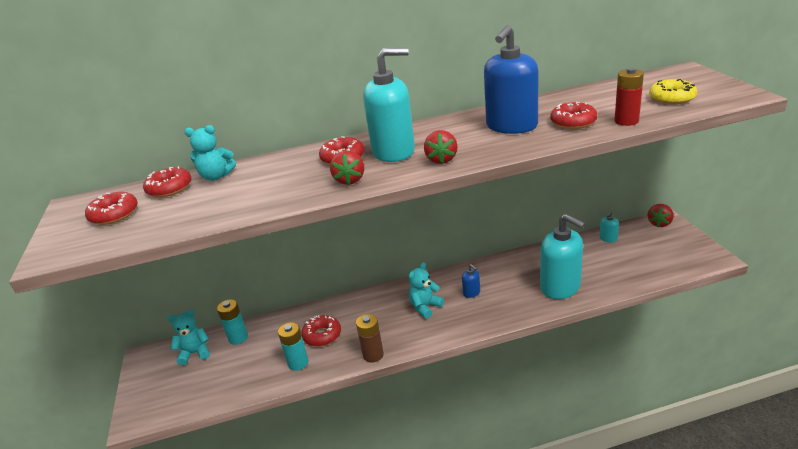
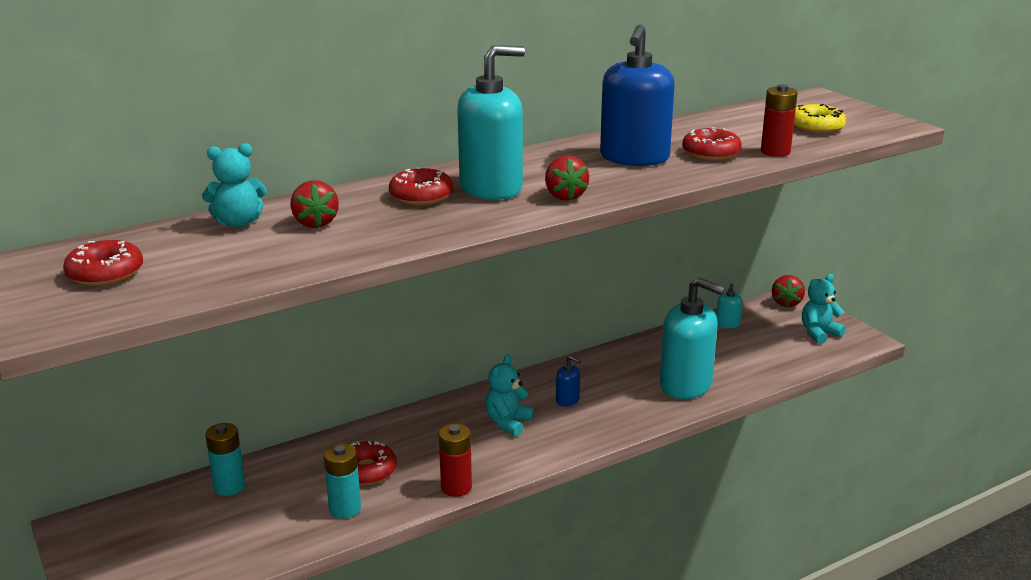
camera: 20 degrees left, 5 degrees down
(169, 188) = (172, 239): red donut -> none
(195, 353) = (164, 513): turquoise teddy bear -> turquoise teddy bear (819, 333)
(350, 180) = (452, 221): red strawberry -> red strawberry (315, 223)
(373, 355) = (456, 487): brown battery -> red battery

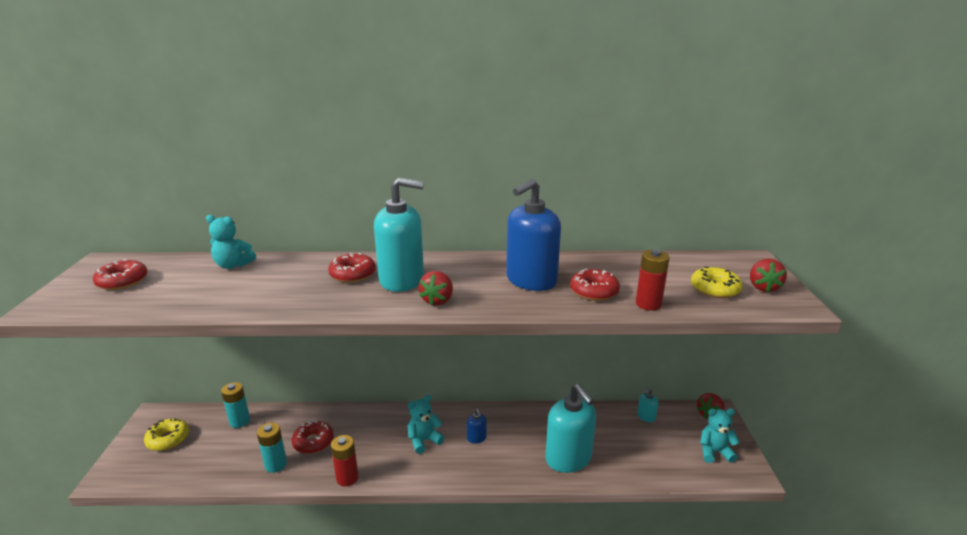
camera: 30 degrees right, 0 degrees up
(142, 540) = (168, 439): none -> yellow donut
(315, 223) = (268, 277): red strawberry -> red strawberry (763, 287)

